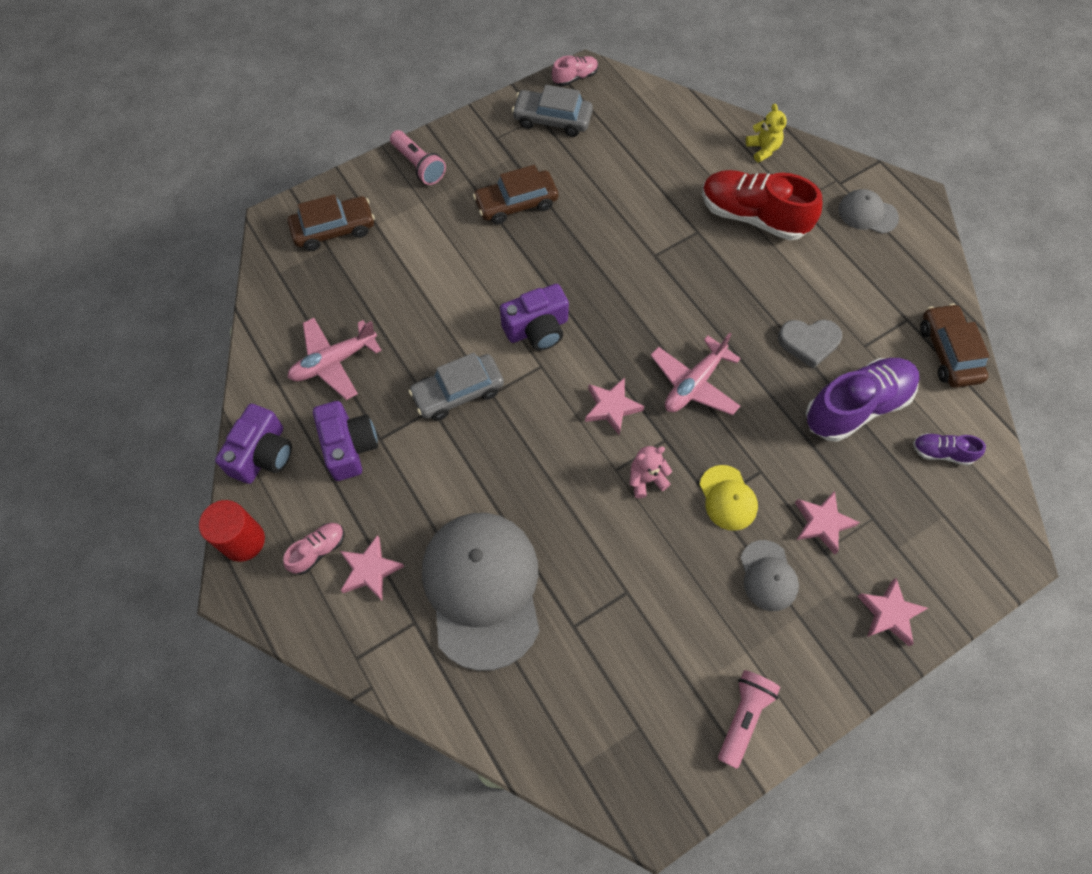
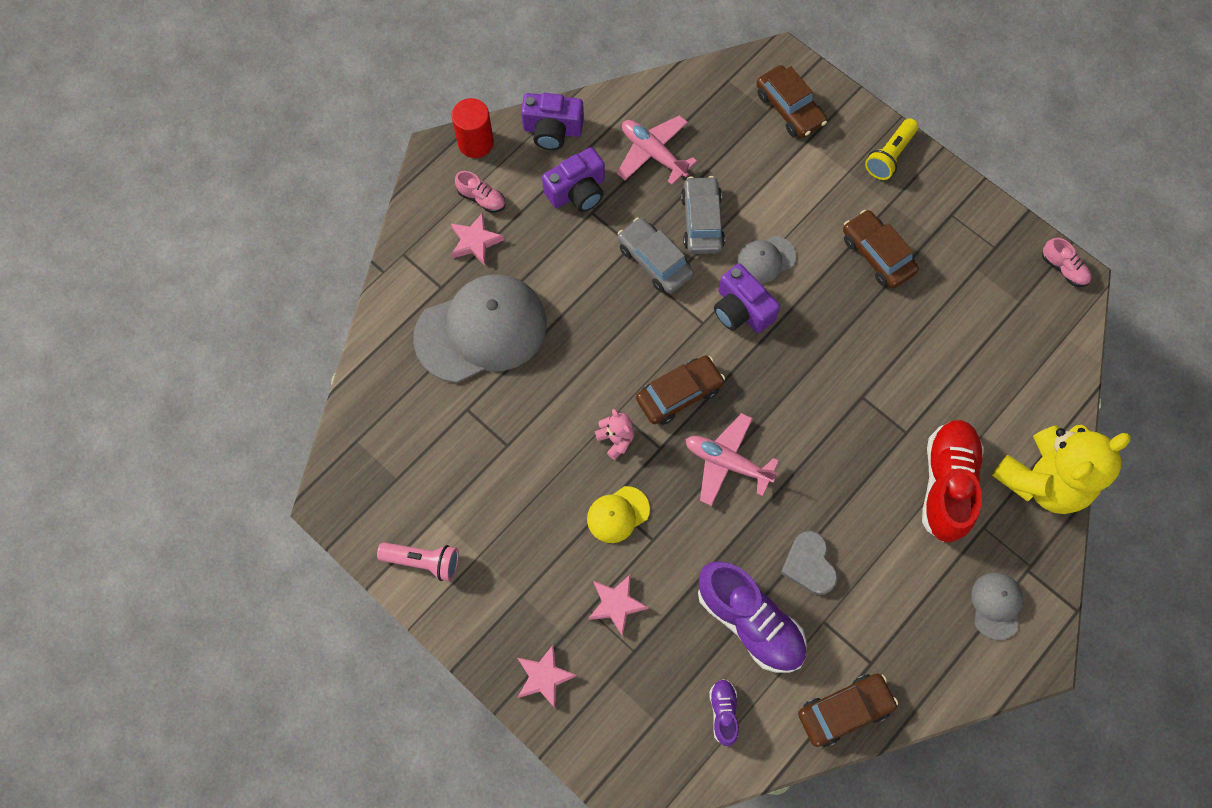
camera: 75 degrees right, 5 degrees up
(418, 165) = (889, 156): pink flashlight -> yellow flashlight
(552, 120) = (996, 261): grey car -> grey car (701, 221)
(611, 407) = (679, 394): pink star -> brown car
(763, 149) = (1042, 480): yellow teddy bear -> yellow teddy bear, size x2.36
(768, 576) = (552, 562): grey cap -> grey cap (765, 259)

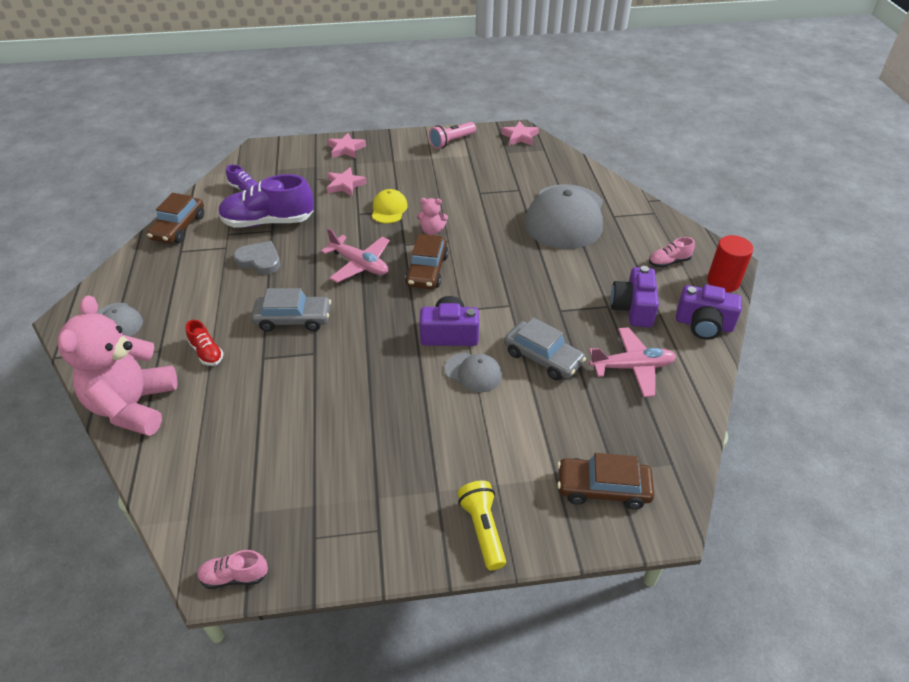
camera: 130 degrees right, 25 degrees down
(475, 241) = (635, 244): pink star -> pink star (520, 137)
(552, 130) = (703, 324): purple camera -> purple camera turned 120 degrees counterclockwise
(654, 261) = (535, 314): grey car -> grey car (293, 319)
(727, 462) = (359, 264): pink plane -> pink plane turned 60 degrees clockwise
(765, 259) = (473, 372): grey cap -> grey cap turned 105 degrees clockwise
(877, 254) = (403, 444): brown car -> none
(946, 484) = (207, 352): red shoe -> red shoe, size x0.48
(1042, 480) = (133, 406): yellow teddy bear -> pink teddy bear

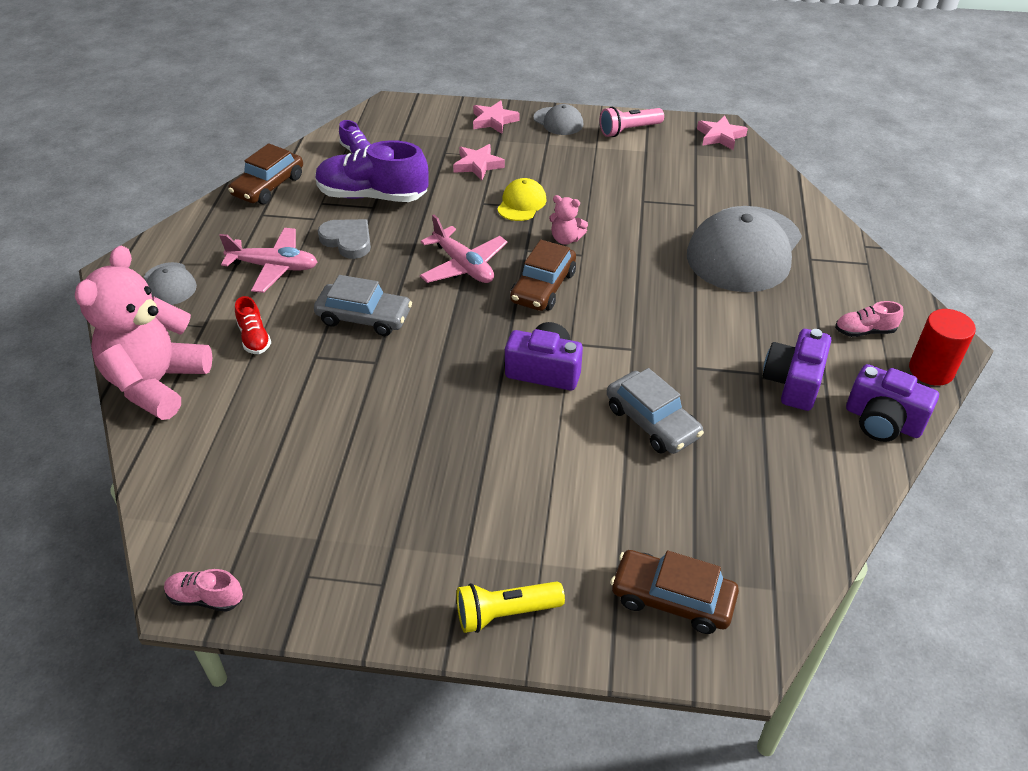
camera: 15 degrees right, 0 degrees up
(473, 372) = (558, 423): grey cap -> grey cap (558, 121)
(483, 529) = (505, 613): yellow flashlight -> yellow flashlight turned 105 degrees counterclockwise
(632, 367) = (764, 457): pink plane -> pink plane (274, 267)

